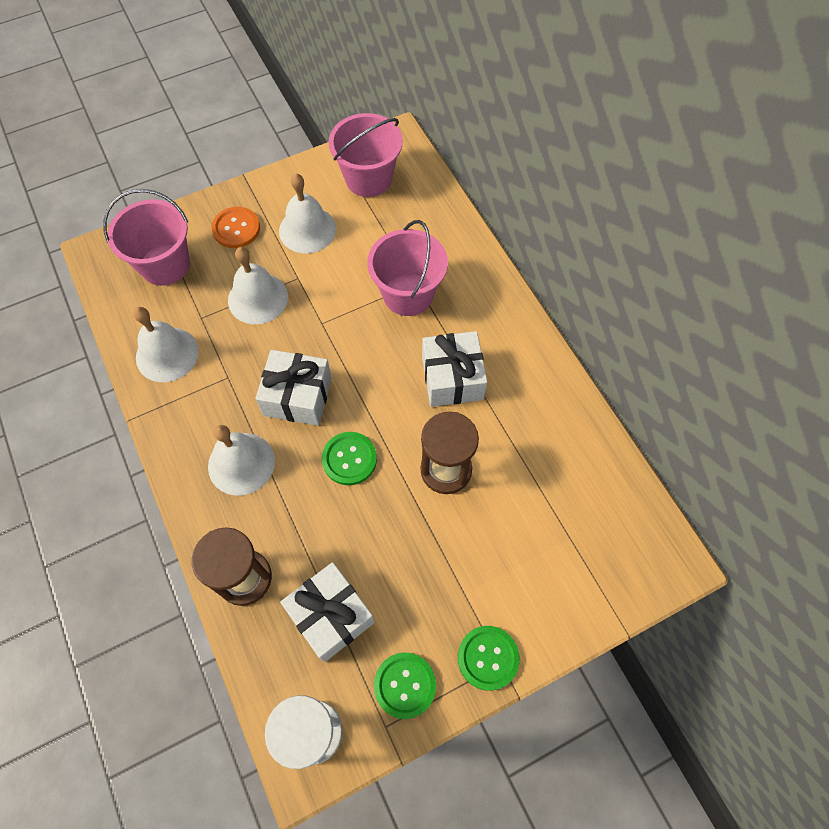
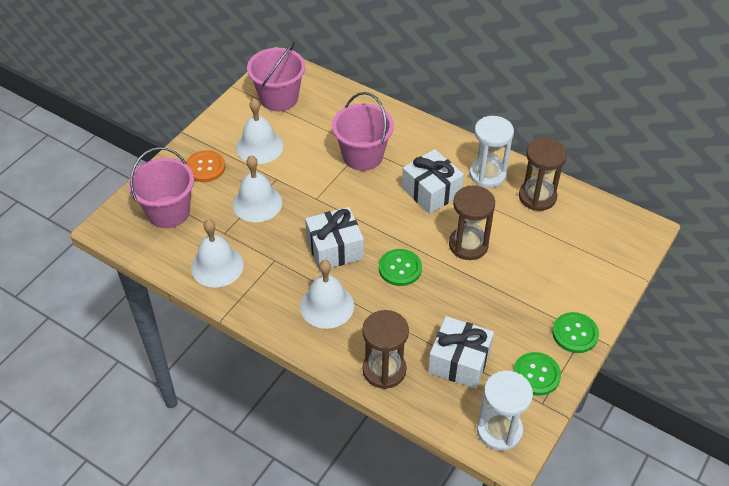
camera: 30 degrees left, 15 degrees down
(533, 388) = (487, 174): none -> white hourglass
(571, 448) = (537, 197): none -> brown hourglass

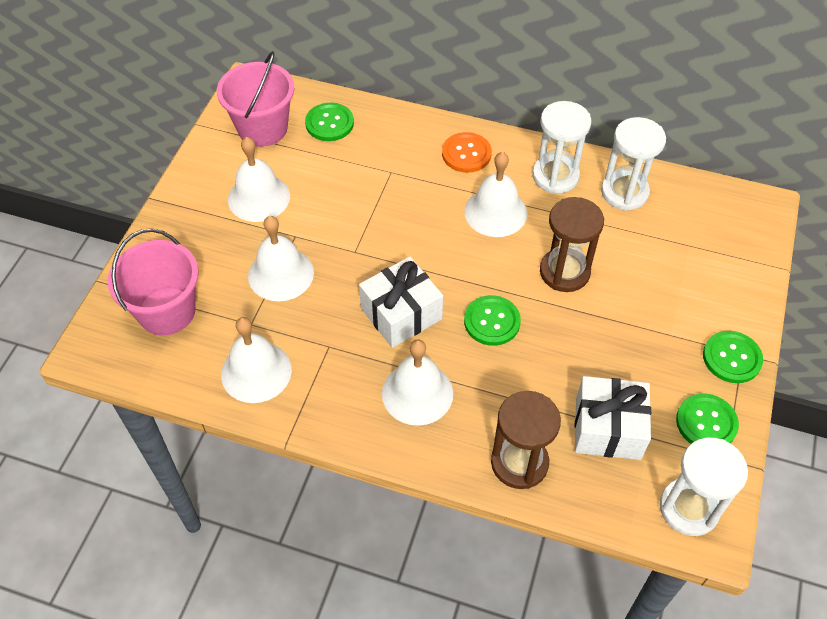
camera: 15 degrees left, 5 degrees up
(205, 167) = (196, 240): orange button -> orange button (466, 154)
(329, 104) = (329, 123): none -> green button
(362, 156) = (394, 183): pink bucket -> none
(431, 191) = (495, 212): white gift -> white bell
(537, 197) = (624, 192): brown hourglass -> white hourglass

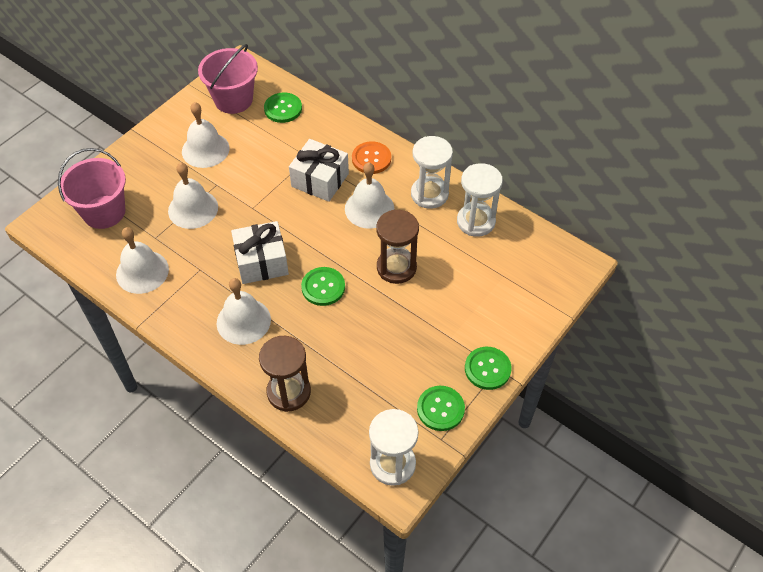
camera: 20 degrees right, 0 degrees up
(608, 428) = (365, 389): white gift -> white gift (320, 180)

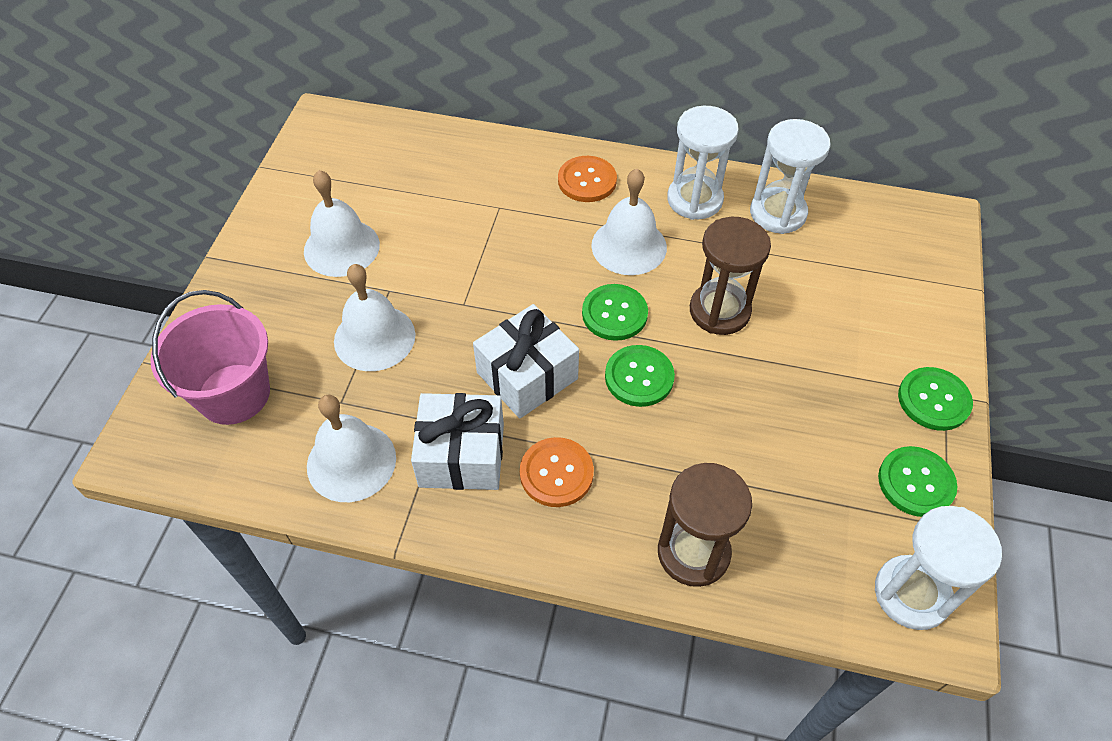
camera: 25 degrees left, 0 degrees up
(233, 99) = (341, 166): pink bucket -> none
(243, 321) = (556, 473): white bell -> orange button
(283, 109) = (421, 156): green button -> green button (614, 314)
(320, 180) = (535, 232): white gift -> white gift (462, 455)

